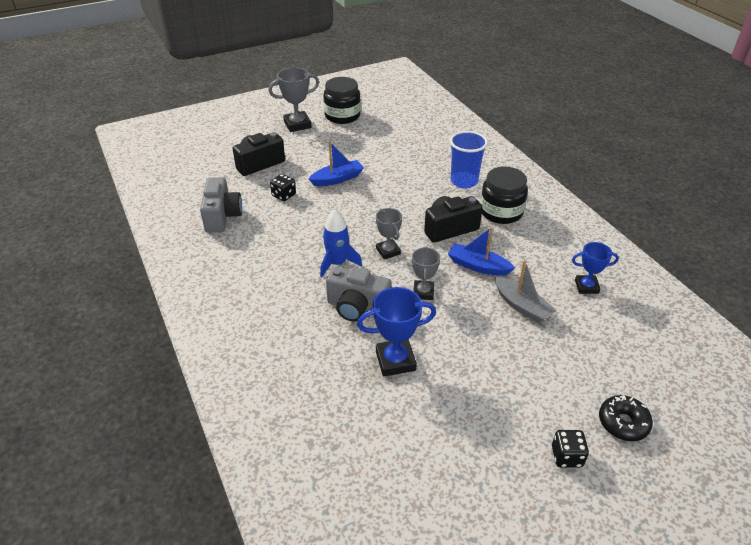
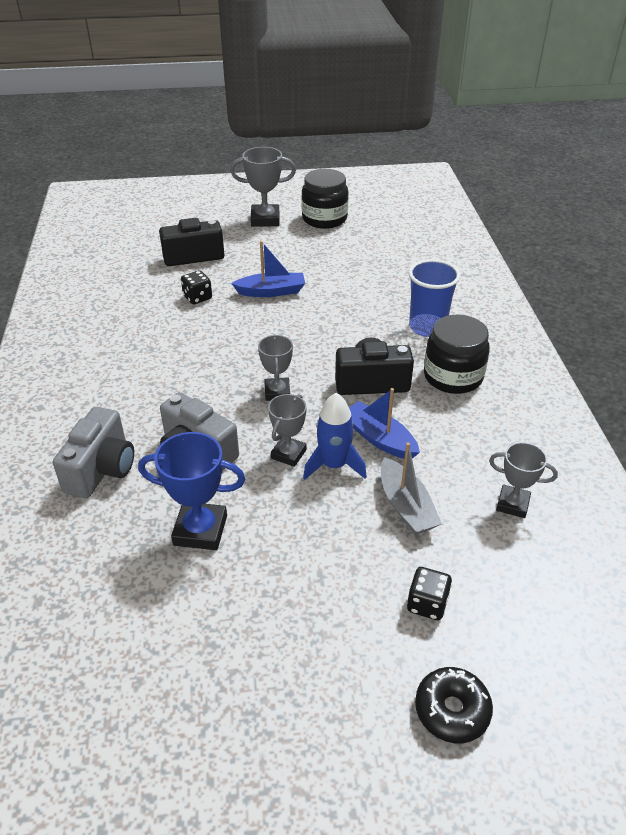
camera: 20 degrees right, 0 degrees up
(222, 216) = (115, 307): grey camera -> grey camera (102, 469)
(337, 263) = (207, 392): blue rocket -> blue rocket (334, 465)
(566, 456) = (343, 730): black dice -> black dice (427, 604)
(586, 287) = (512, 504): blue trophy -> grey trophy

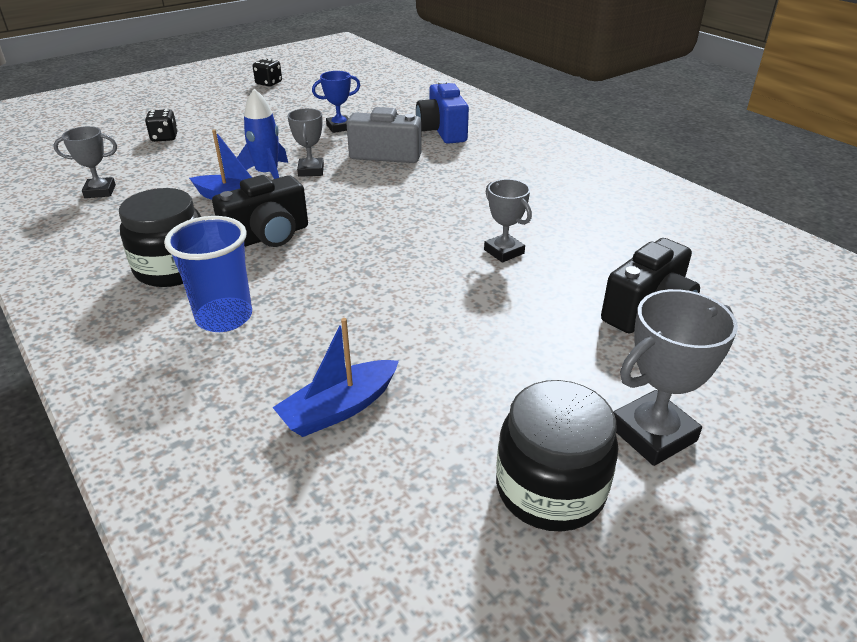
camera: 150 degrees right, 5 degrees down
(102, 469) = (442, 131): grey camera -> blue camera
(197, 297) = (553, 258): black dice -> black dice (269, 83)
(200, 530) = (339, 127): blue trophy -> blue trophy, size x0.66
(271, 291) = (475, 296): blue boat -> blue boat (339, 408)
(277, 392) = (359, 203): grey trophy -> grey trophy (504, 251)
(406, 506) = (194, 169): grey boat -> none
(452, 710) = (141, 114): black donut -> none

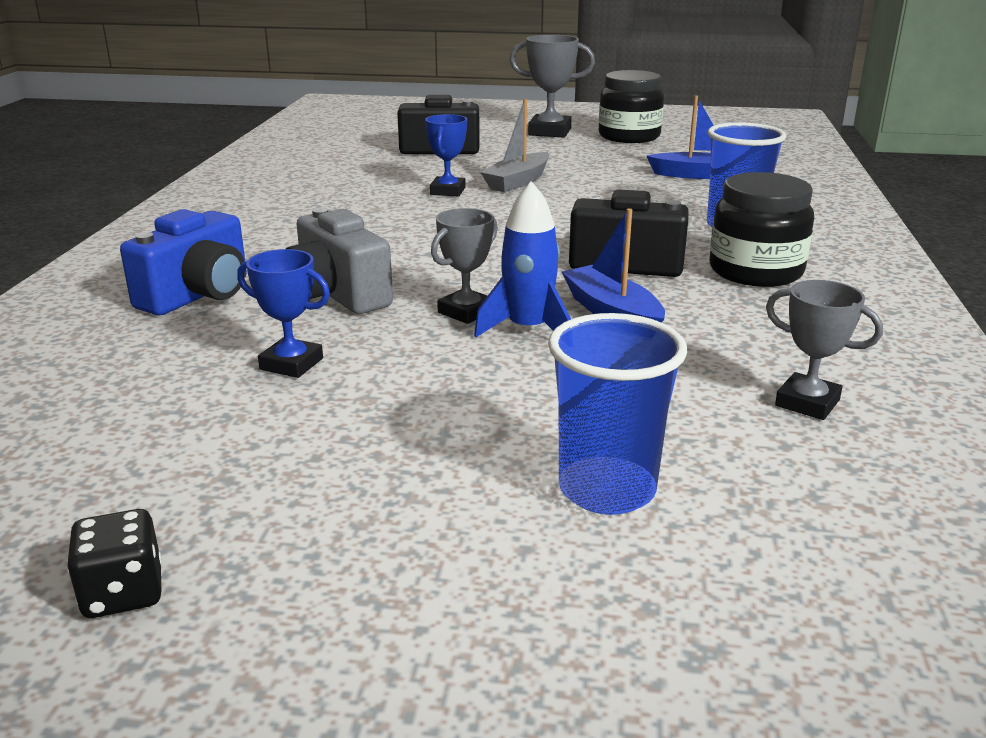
camera: 135 degrees left, 10 degrees down
(164, 137) = (607, 490): black dice -> blue cup
(481, 293) = (517, 182): none -> grey boat
(504, 251) = (447, 191): grey trophy -> blue trophy

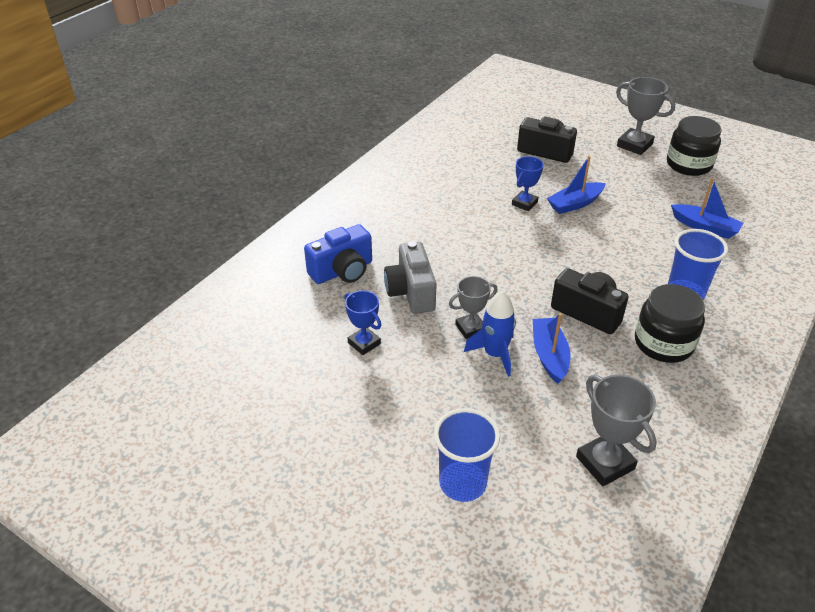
camera: 25 degrees right, 15 degrees up
(123, 593) = (244, 465): black dice -> none
(517, 182) = (575, 204): grey boat -> blue boat
(807, 403) = (605, 463): grey trophy -> grey trophy, size x1.52

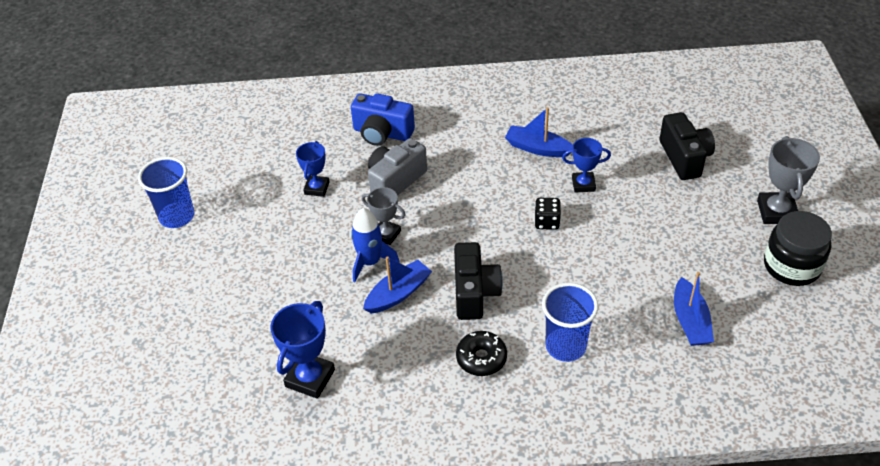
camera: 55 degrees right, 5 degrees up
(462, 483) = (228, 309): blue cup -> blue cup (177, 216)
(546, 239) = (547, 222): none -> black dice
(575, 204) = (621, 216): blue boat -> blue boat (537, 148)
(605, 463) = (310, 378): grey trophy -> blue trophy
(663, 343) = (481, 358): black jar -> black donut

